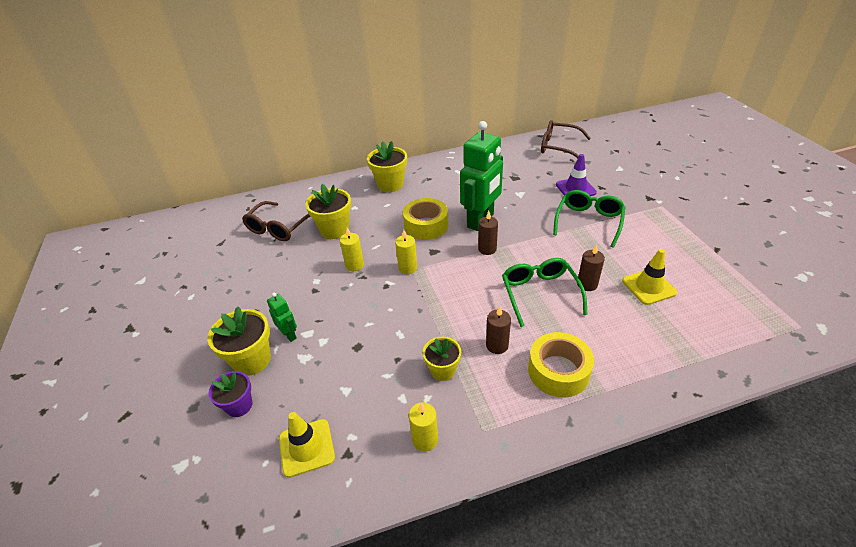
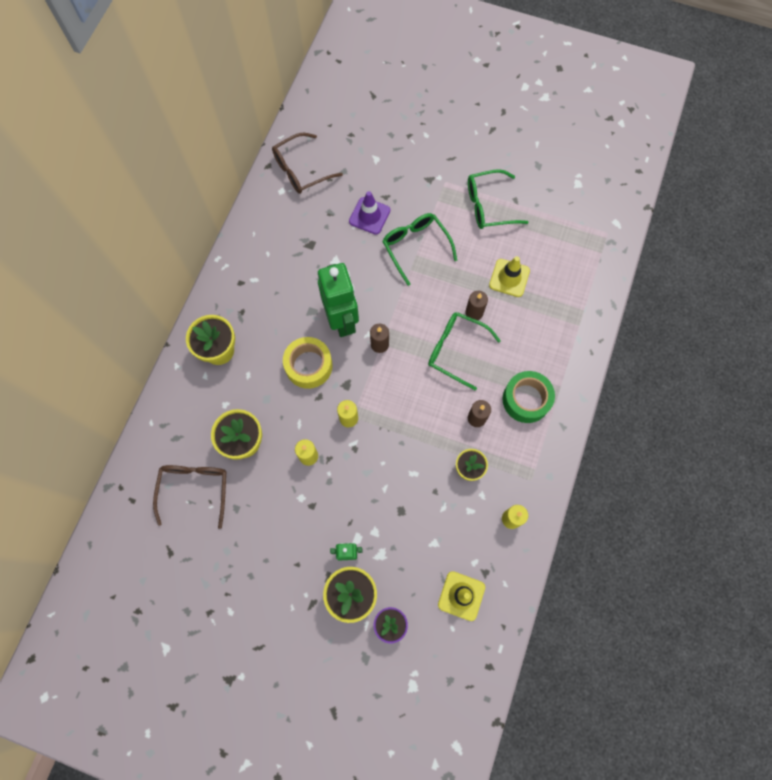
camera: 55 degrees left, 30 degrees up
(278, 228) = (195, 489): brown glasses -> brown glasses turned 150 degrees counterclockwise
(558, 371) = (526, 399): yellow tape -> green tape
(684, 238) = (488, 206): none -> green glasses

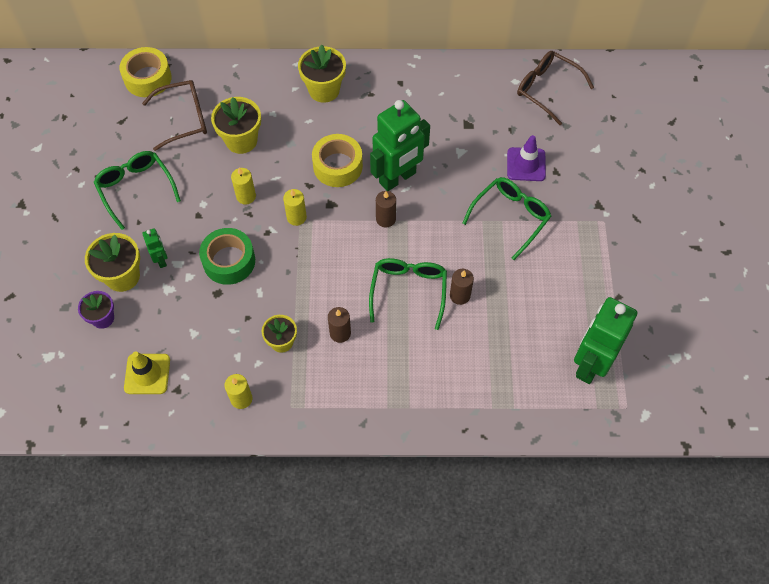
camera: 70 degrees right, 10 degrees down
(128, 512) = (148, 78): none -> yellow tape
(488, 206) = (596, 272): green glasses -> green glasses (135, 188)
(509, 278) = (517, 318): yellow traffic cone -> none
(526, 399) = (380, 376): green tape -> green tape (229, 261)
(565, 242) = (590, 364): none -> green robot

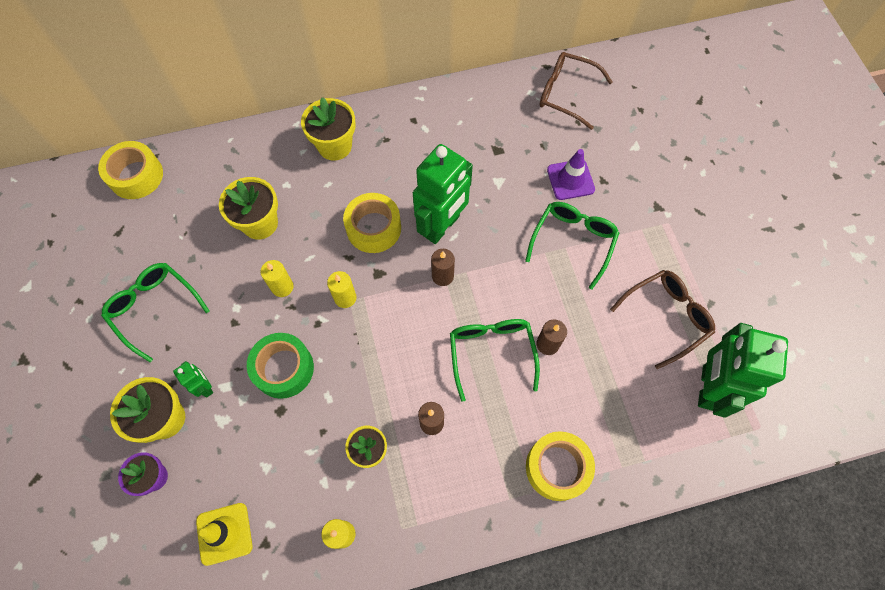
camera: 15 degrees left, 5 degrees up
(184, 119) = (189, 213): brown glasses -> brown glasses (666, 317)
(435, 394) = (557, 467): none -> yellow tape

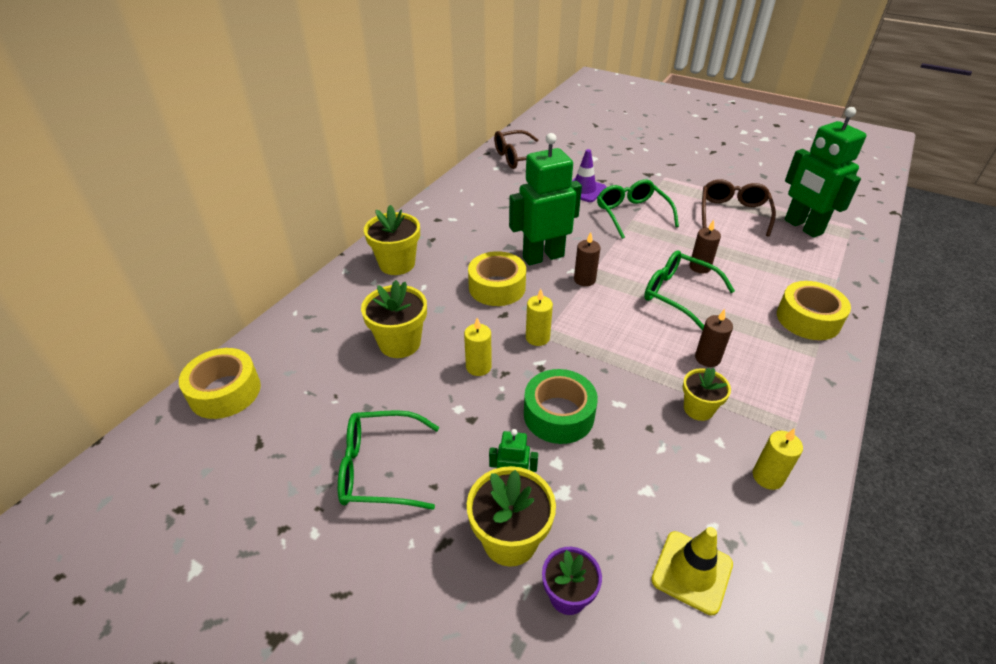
camera: 45 degrees left, 25 degrees down
(442, 226) = (543, 256): green robot -> green robot turned 105 degrees counterclockwise

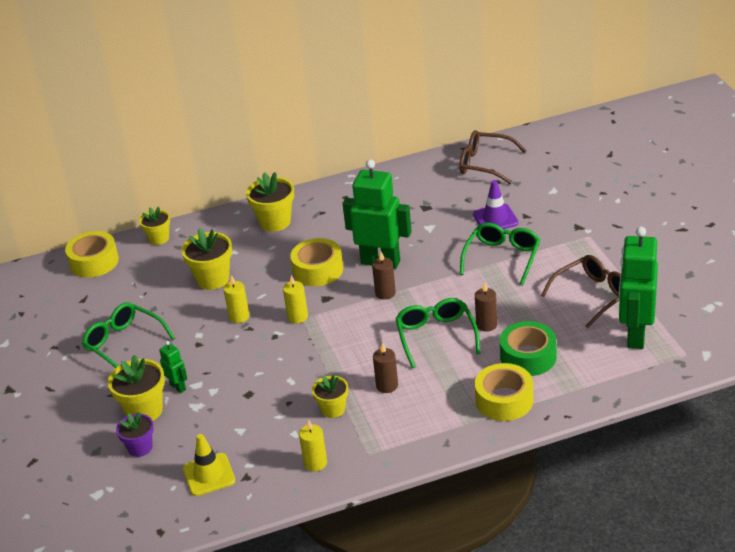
camera: 45 degrees right, 5 degrees down
(284, 330) = (159, 238): none -> yellow flower pot
(558, 415) = (247, 367): green tape -> green tape (528, 357)

